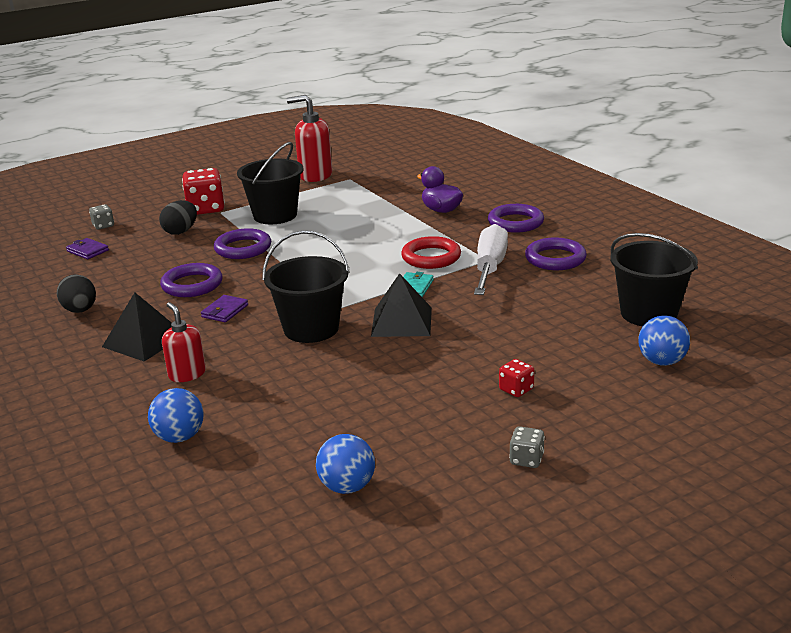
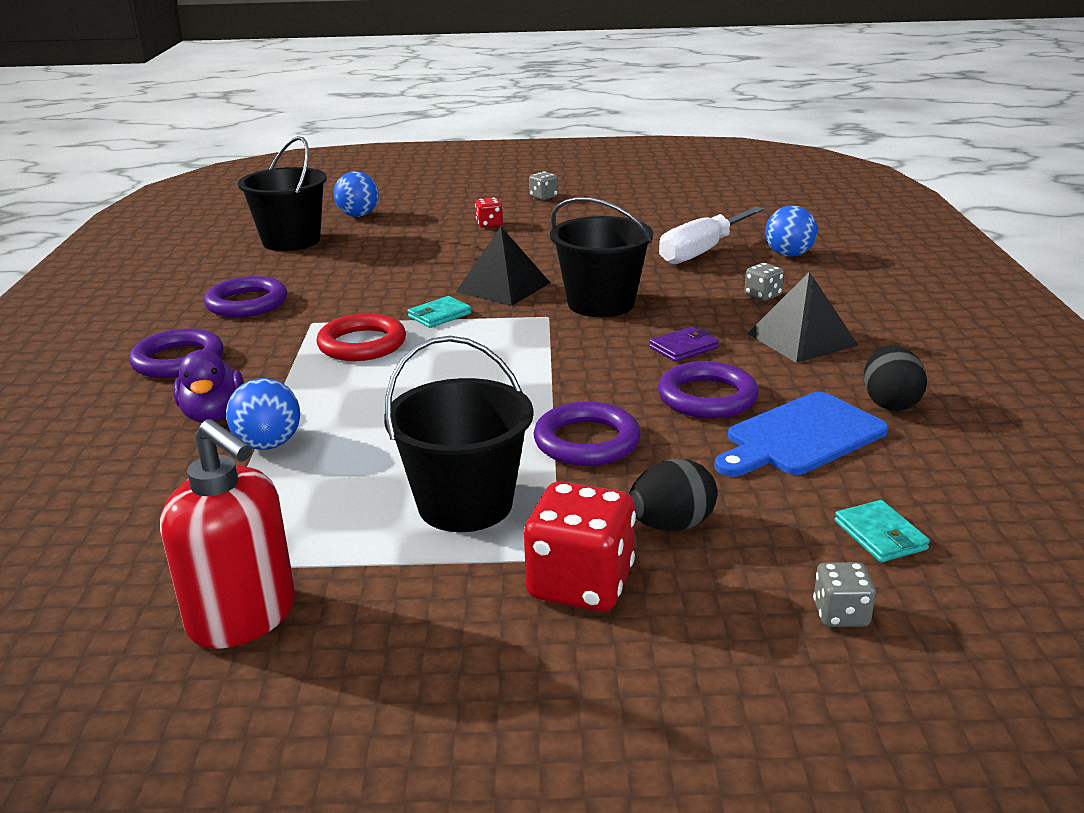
camera: 150 degrees left, 0 degrees up
(87, 251) = (880, 535): purple wallet -> turquoise wallet
(131, 279) = (801, 437): none -> blue cutting board
(187, 374) = (762, 295): red soap dispenser -> grey dice
(347, 487) = (676, 209): blue ball -> blue ball (268, 444)
(490, 268) = (327, 313): white screwdriver -> white screwdriver (702, 251)

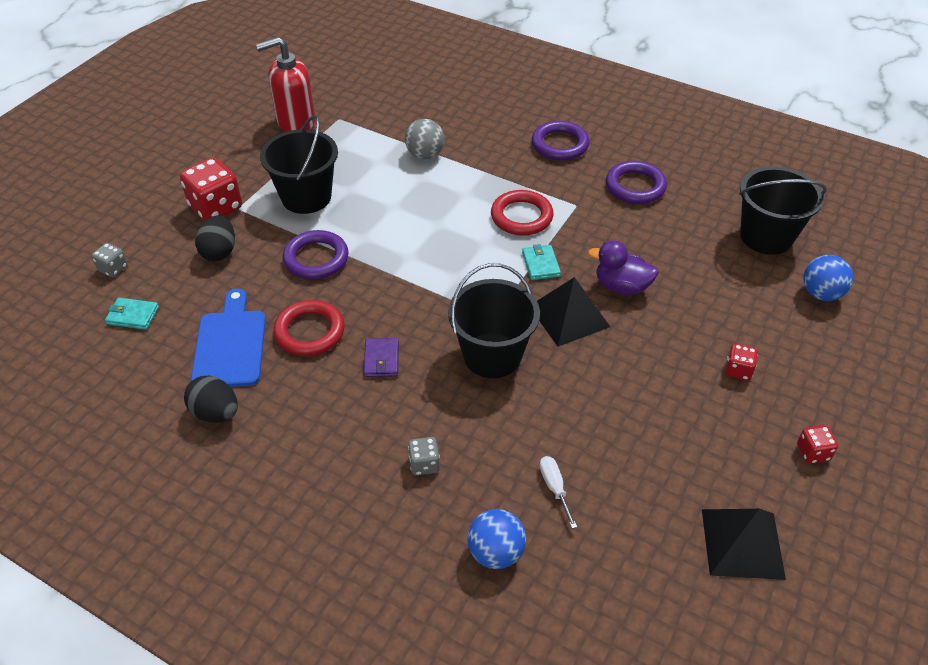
camera: 120 degrees right, 20 degrees up
(214, 415) = (474, 144): purple duck -> purple duck (621, 286)
(268, 444) = (425, 155): blue ball -> grey ball
(543, 197) = (813, 452): grey dice -> red dice
(702, 251) = (554, 488): white screwdriver -> white screwdriver, size x0.45
(707, 397) = (310, 332): purple ring -> red ring
(801, 339) = (333, 432): black pyramid -> black pyramid (742, 543)

